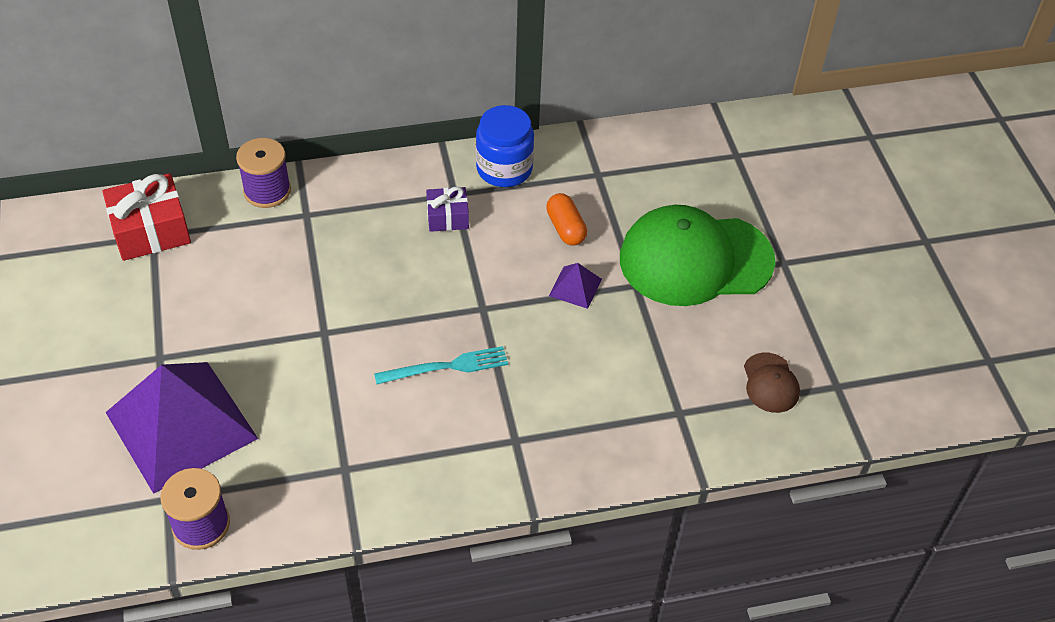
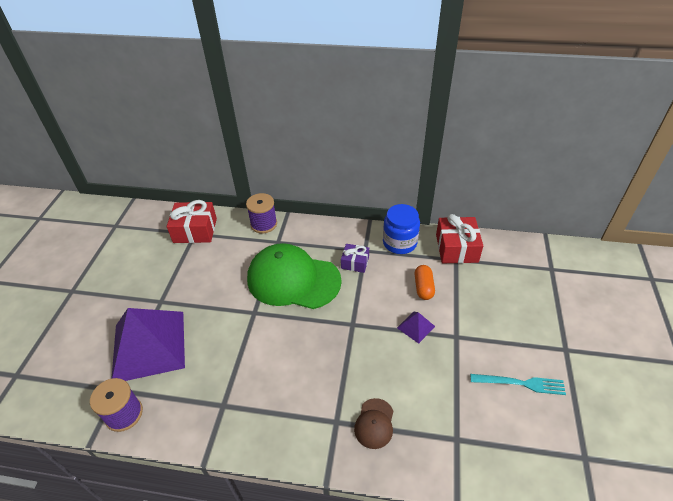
camera: 25 degrees right, 5 degrees down
(446, 367) = (314, 356): turquoise fork -> turquoise fork (520, 383)
(593, 157) = (456, 248): none -> red gift
(695, 260) = (502, 330): green cap -> green cap (293, 280)
(770, 383) = (532, 438): brown cap -> brown cap (374, 423)

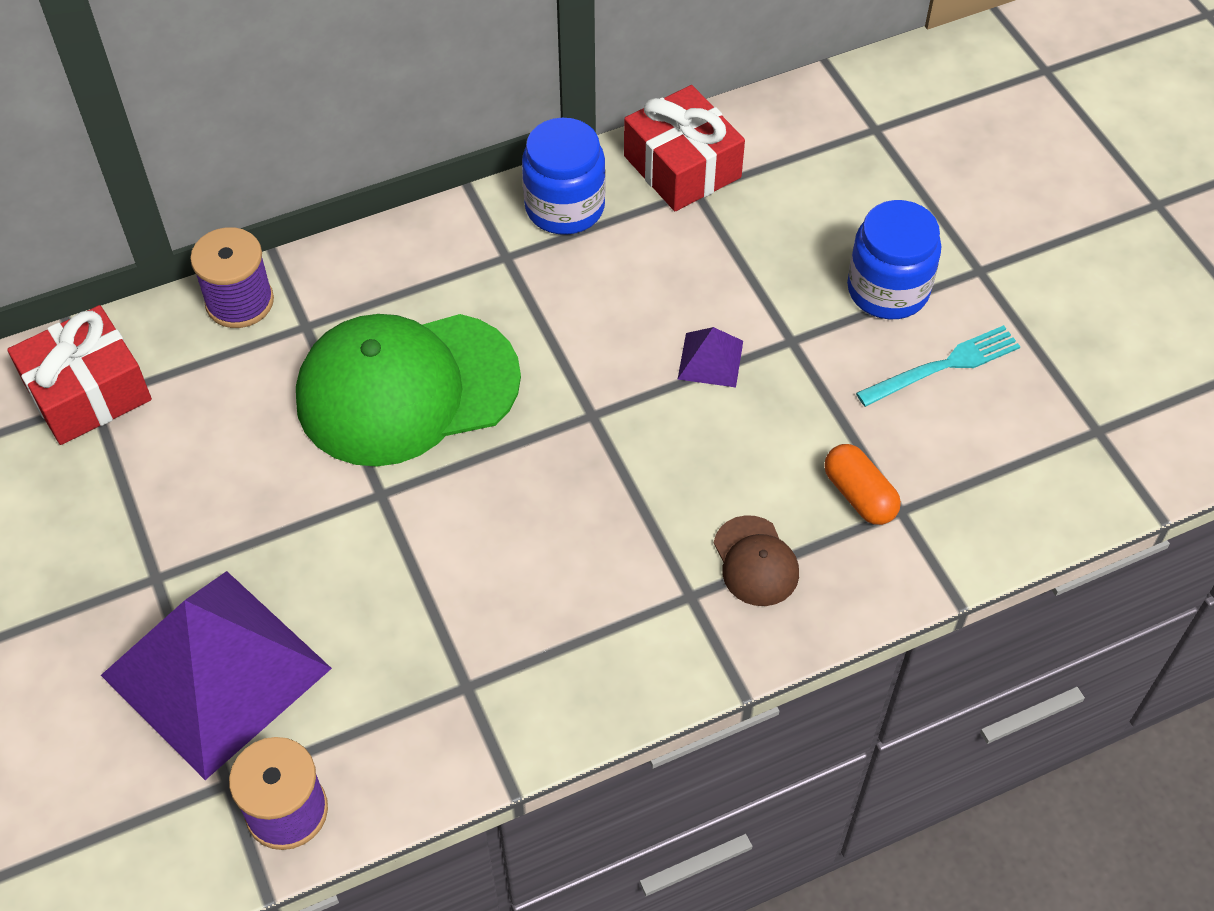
camera: 35 degrees left, 10 degrees up
(355, 263) = (506, 292): purple gift -> none
(423, 287) = (673, 277): orange capsule -> orange capsule (859, 495)
(515, 336) = (888, 290): none -> blue jar

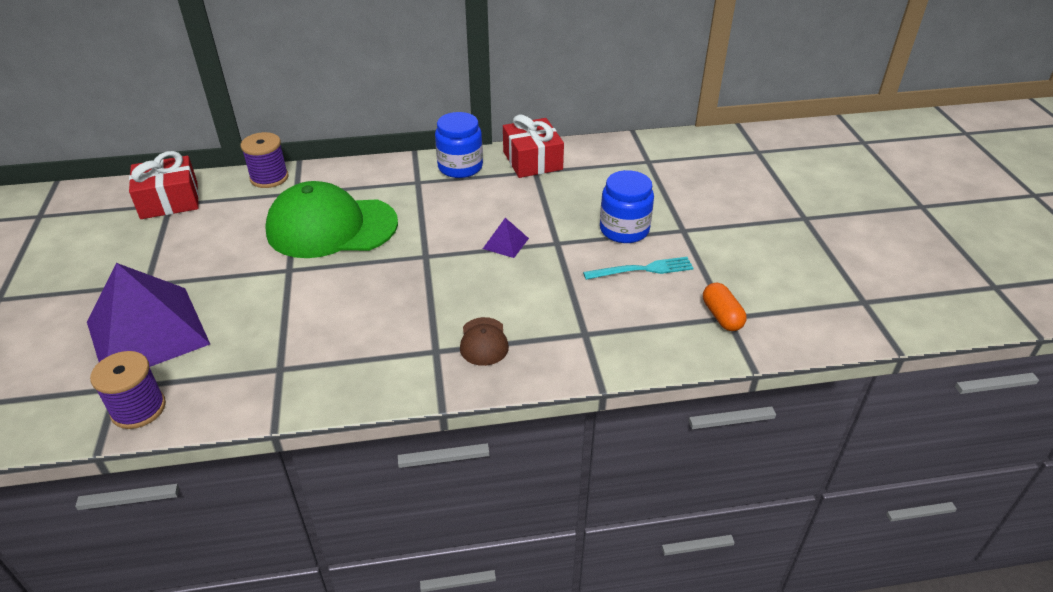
camera: 15 degrees right, 15 degrees down
(859, 495) = (563, 321): orange capsule -> orange capsule (721, 316)

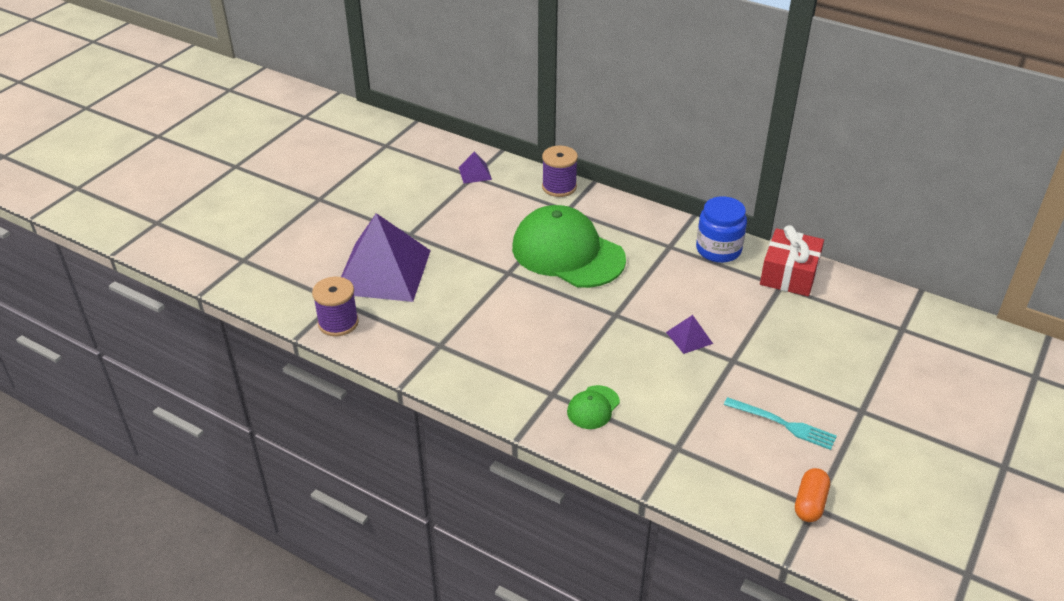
camera: 40 degrees right, 0 degrees up
(169, 200) = (475, 173): red gift -> purple pyramid
(483, 341) = (593, 407): brown cap -> green cap
(624, 230) = (805, 381): blue jar -> none

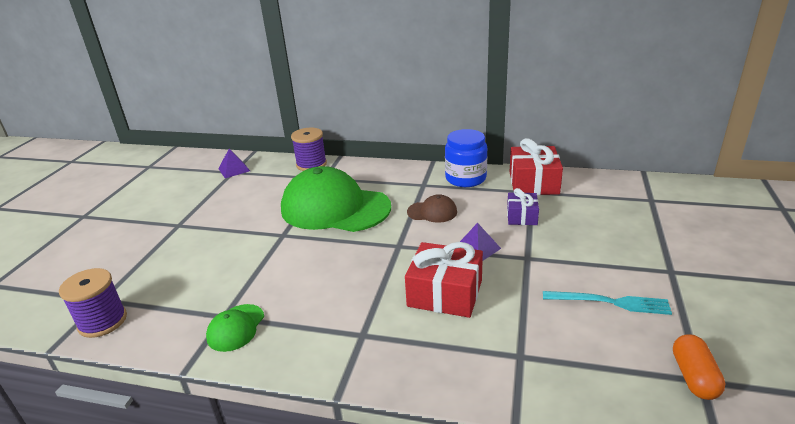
camera: 15 degrees left, 10 degrees down
(383, 271) = (153, 261): purple pyramid -> none
(593, 407) = (412, 337): green cap -> green cap (236, 328)
(638, 375) = (445, 293): none -> red gift
(664, 284) = (432, 212): none -> brown cap
(753, 313) = (522, 216): none -> purple gift

